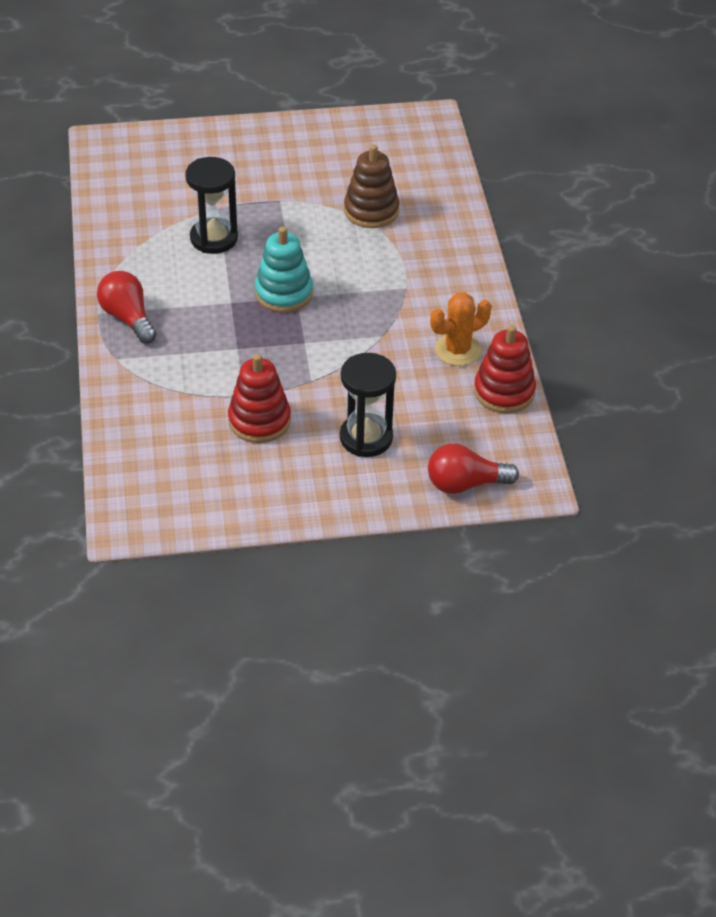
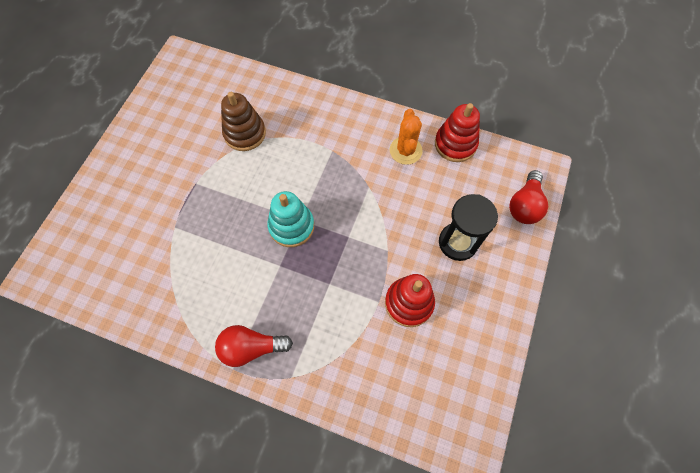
camera: 60 degrees left, 20 degrees up
(214, 238) = (205, 245): black hourglass -> none

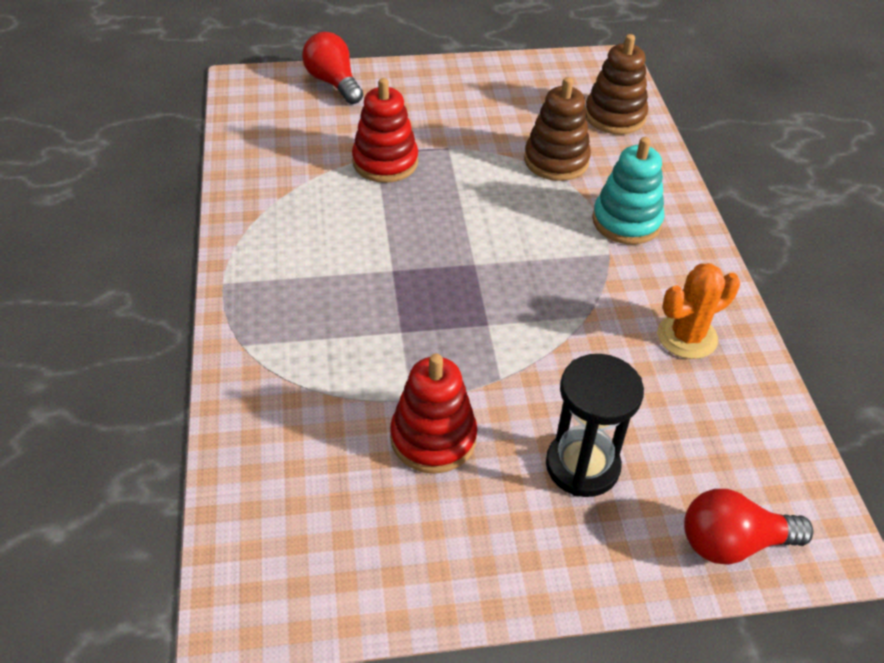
camera: 60 degrees right, 20 degrees down
(228, 83) = (615, 116): none -> brown stacking toy
(251, 347) = (261, 289): red light bulb -> red light bulb (333, 82)
(291, 226) = (458, 259): turquoise stacking toy -> turquoise stacking toy (626, 221)
(455, 144) = (759, 396): red stacking toy -> red stacking toy (385, 162)

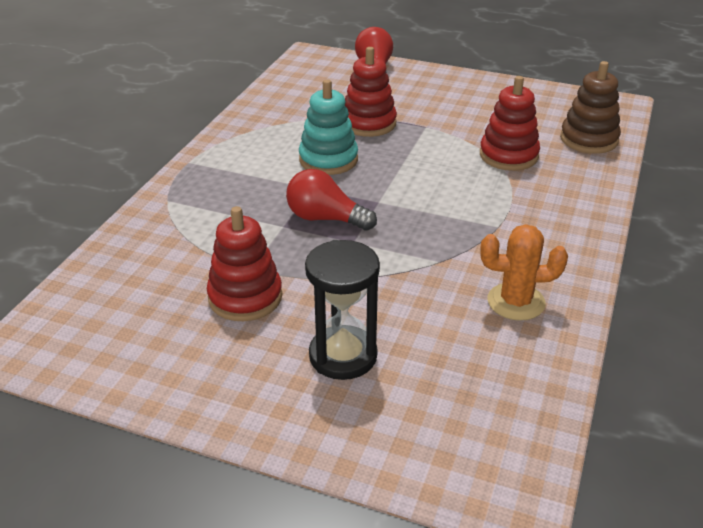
camera: 30 degrees right, 10 degrees down
(556, 160) = (508, 155): brown stacking toy -> red stacking toy
(626, 221) = (533, 210): turquoise stacking toy -> turquoise stacking toy (328, 160)
(733, 543) = (423, 456): red light bulb -> red light bulb (325, 218)

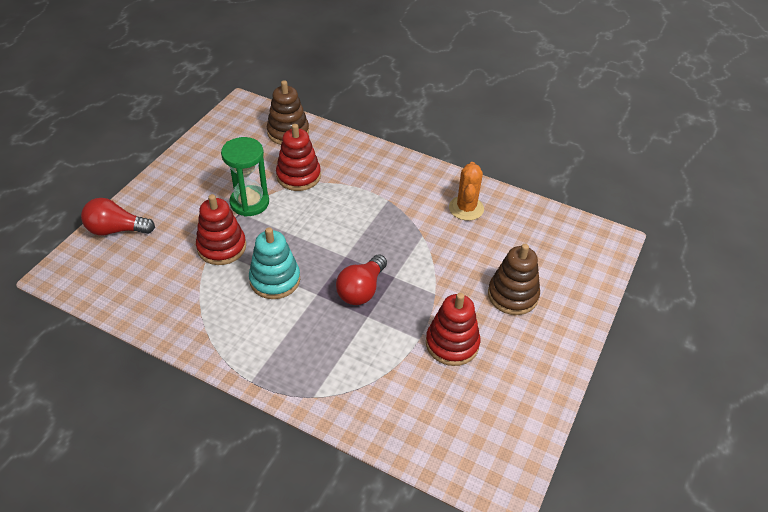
camera: 85 degrees left, 10 degrees up
(343, 356) = (512, 295): black hourglass -> brown stacking toy
(445, 130) = (249, 203): none -> green hourglass

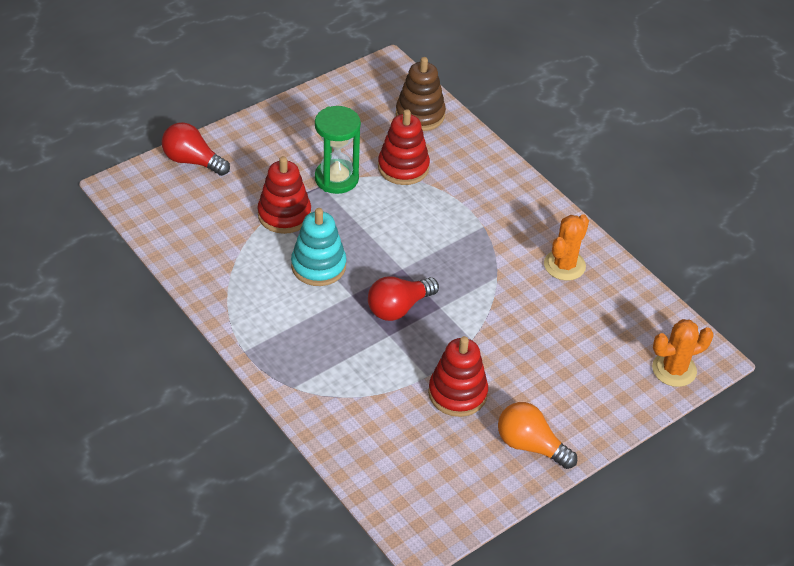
camera: 25 degrees right, 0 degrees up
(512, 295) = (553, 372): brown stacking toy -> none
(535, 364) = (530, 445): none -> orange light bulb
(595, 258) = (674, 369): none -> orange cactus

